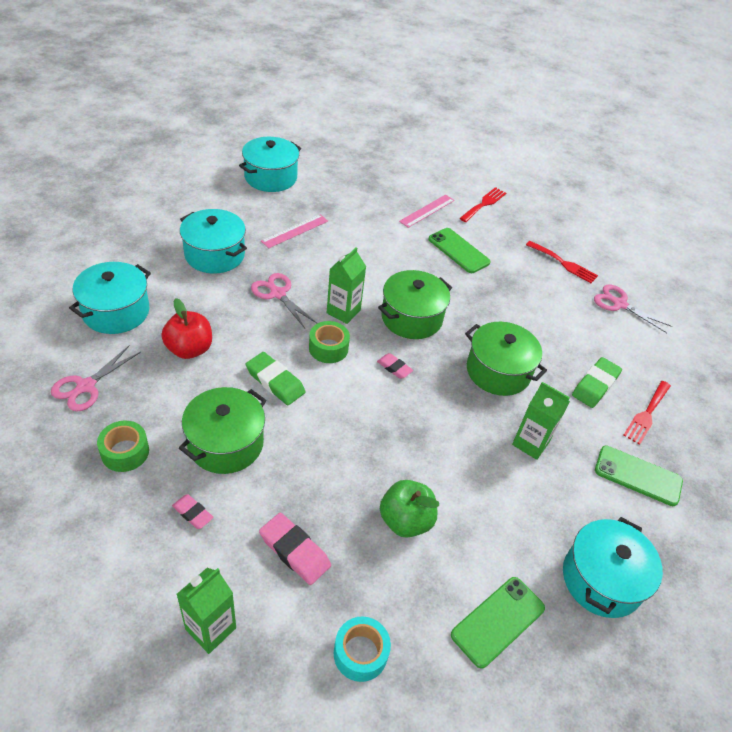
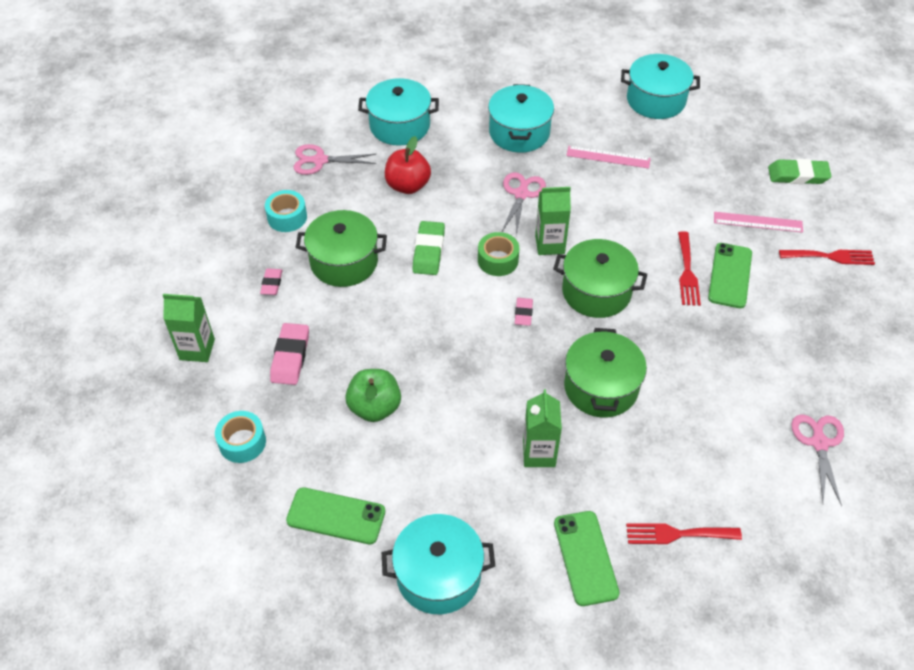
camera: 60 degrees right, 5 degrees up
(125, 452) = (287, 217): green tape -> turquoise tape
(564, 263) = (823, 366): red fork -> red fork (687, 272)
(595, 385) = (669, 472): green eraser -> green eraser (798, 175)

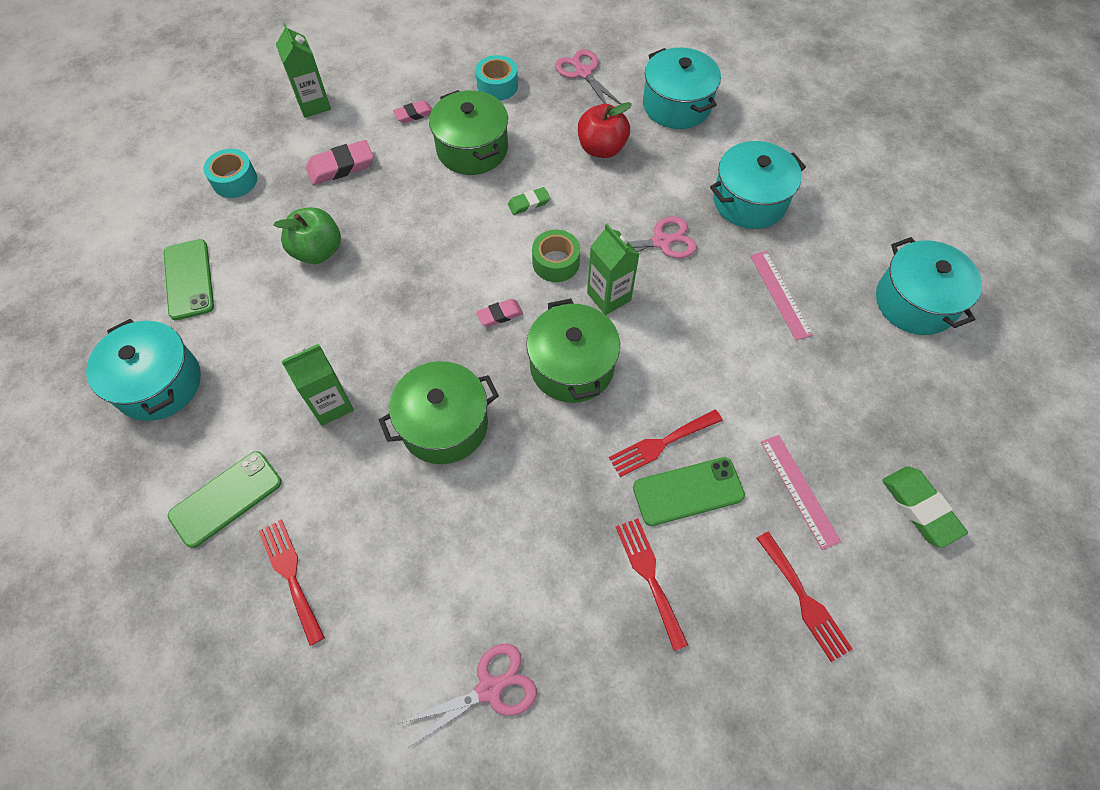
camera: 60 degrees right, 10 degrees up
(429, 251) = (529, 203): green eraser -> green eraser, size x0.60
(780, 323) = (649, 576): none -> red fork

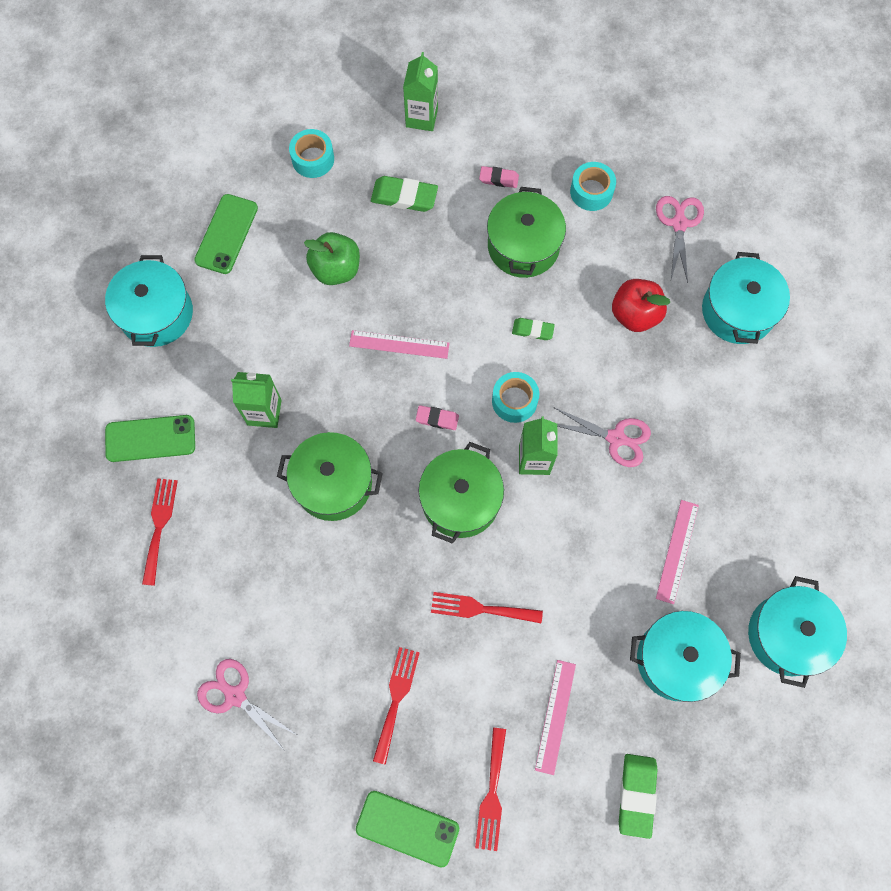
camera: 35 degrees right, 10 degrees up
(341, 166) = (404, 197): pink eraser -> green eraser
(420, 277) = (399, 344): none -> pink ruler
(489, 689) = (235, 696): pink scissors -> pink scissors turned 150 degrees counterclockwise
(556, 262) = (514, 401): green tape -> turquoise tape
(688, 491) = (471, 658): green phone -> green phone (407, 828)
(749, 201) = (724, 448): turquoise pot -> turquoise pot (677, 659)

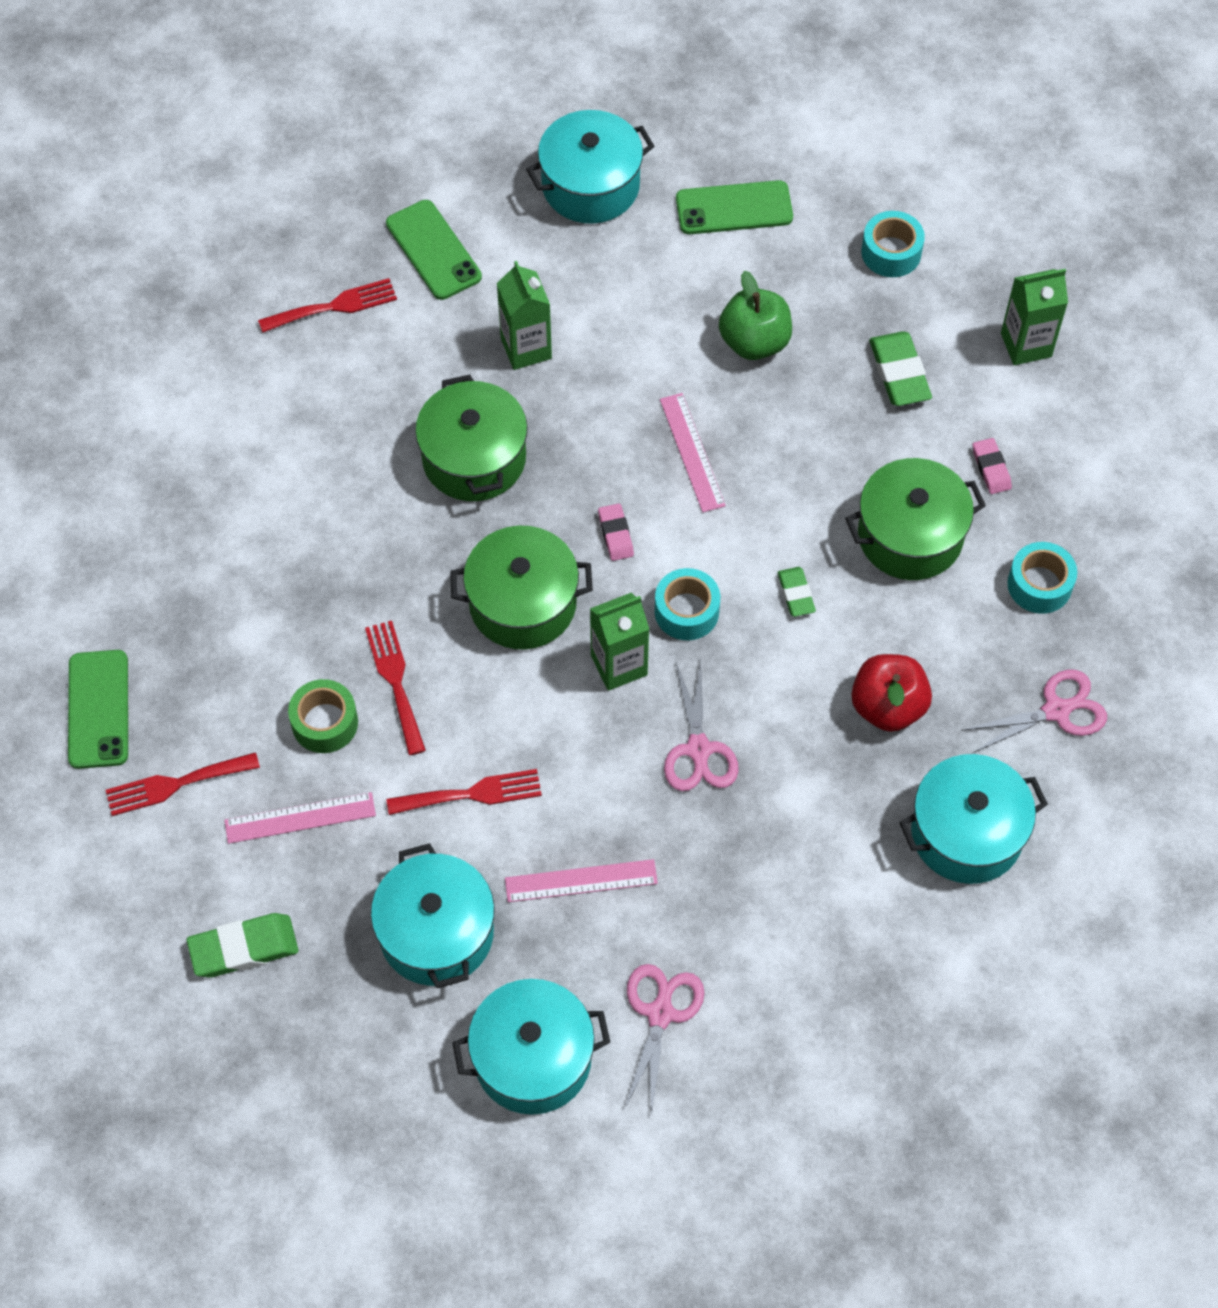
camera: 65 degrees right, 10 degrees down
(235, 696) = (173, 469): pink scissors -> pink scissors (660, 1014)
(396, 699) = (243, 635): red fork -> red fork (472, 794)
(490, 670) = (325, 723): none -> green tape

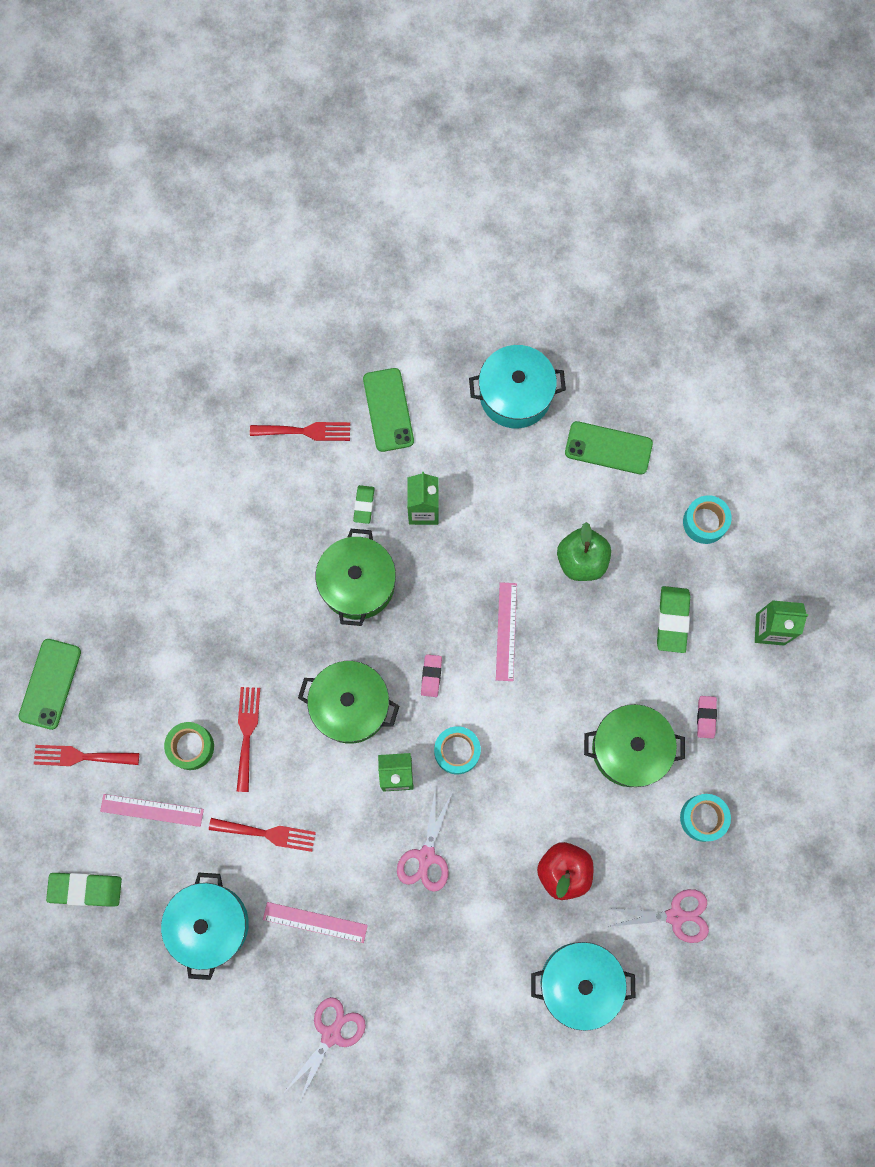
camera: 20 degrees right, 15 degrees up
(532, 1058) = (239, 1034): turquoise pot -> none
(796, 594) = (535, 765): green eraser -> green eraser (364, 505)

